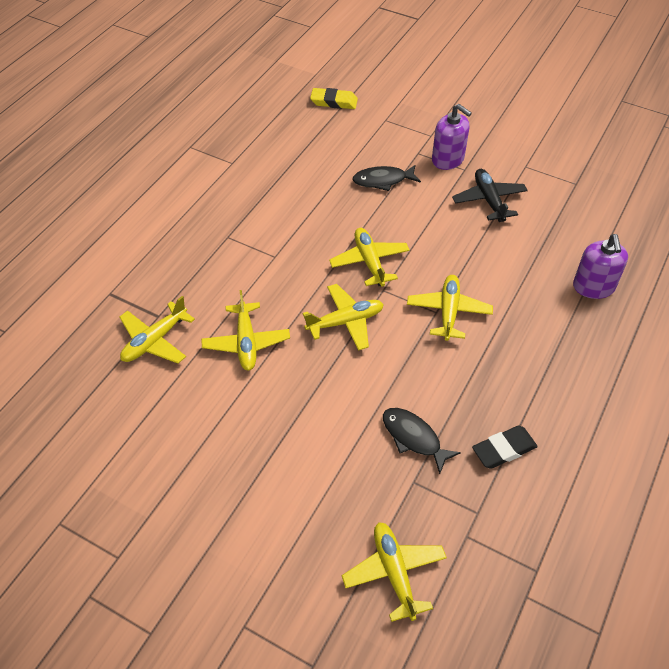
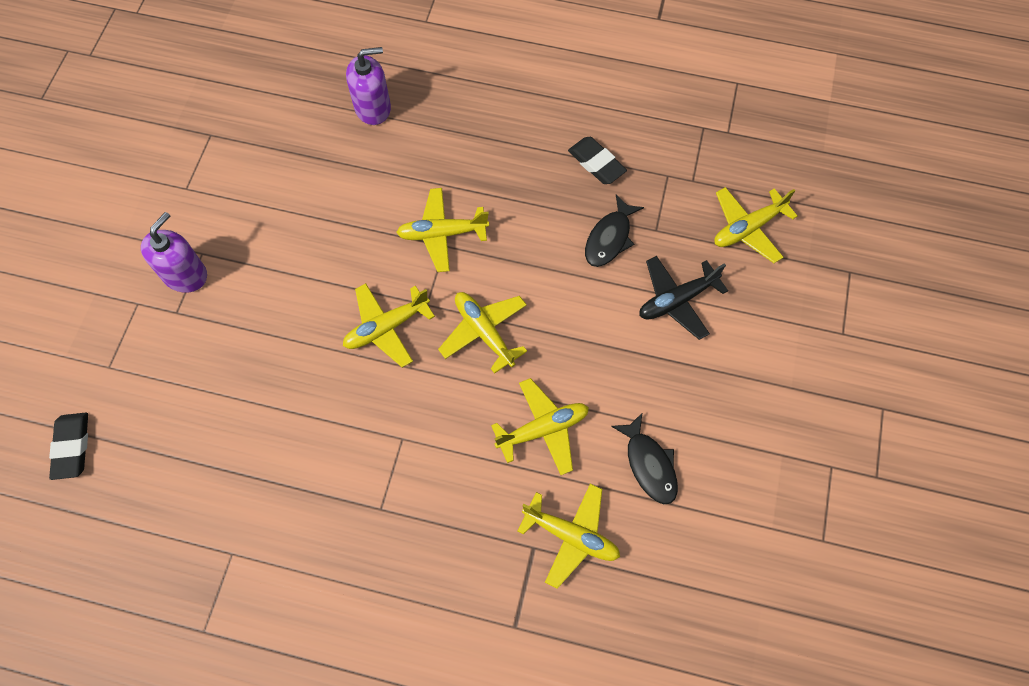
camera: 105 degrees left, 15 degrees up
(334, 102) = (72, 447): yellow eraser -> black eraser
(383, 180) = (238, 343): black fish -> black fish (649, 464)
(489, 200) = (256, 219): black plane -> black plane (677, 300)

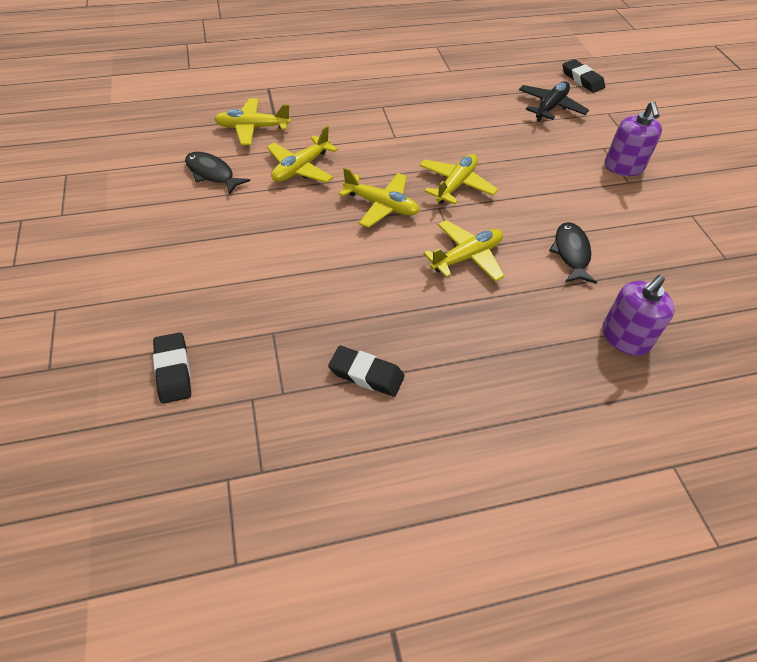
camera: 150 degrees right, 15 degrees down
(609, 238) = (315, 308): black fish -> black fish (571, 253)
(677, 300) = (228, 280): black plane -> black plane (550, 107)
(748, 228) = (173, 370): yellow plane -> black eraser

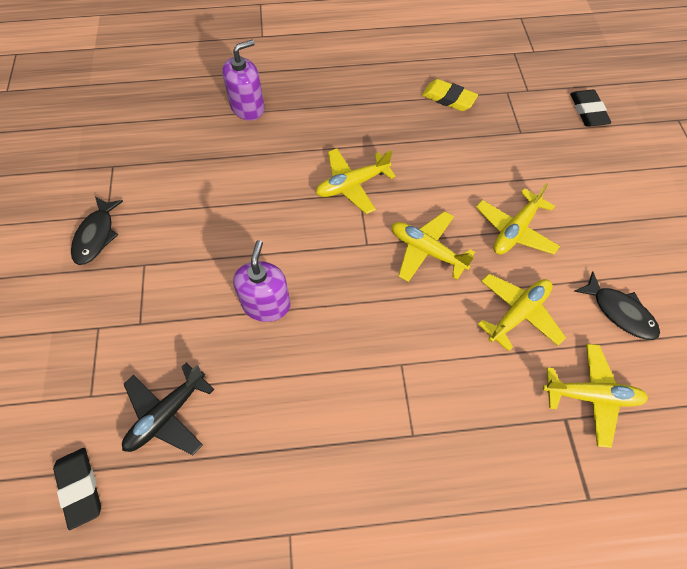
camera: 170 degrees left, 10 degrees up
(366, 374) = (448, 98): black eraser -> yellow eraser
(456, 185) = (341, 274): yellow plane -> yellow plane (515, 230)
(571, 253) = (253, 181): black fish -> black fish (96, 236)
(623, 167) = (135, 288): purple soap dispenser -> purple soap dispenser (266, 305)

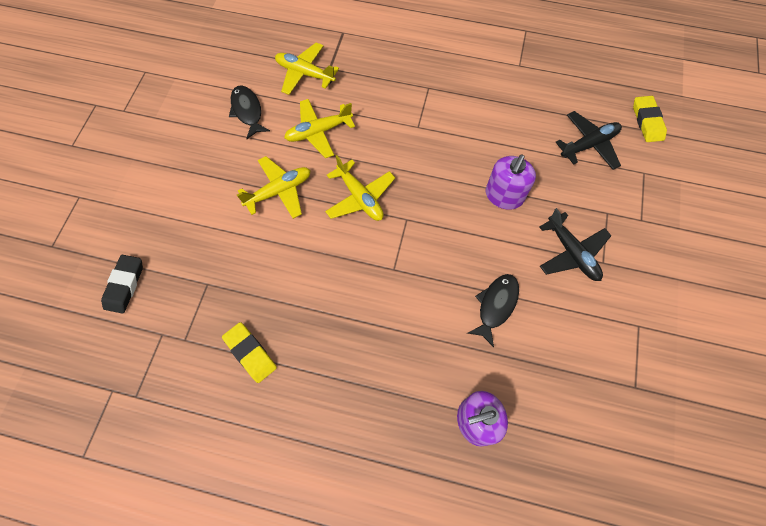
camera: 160 degrees left, 5 degrees up
(80, 488) = (647, 121): black eraser -> yellow eraser
(96, 236) = (648, 305): black fish -> black fish (496, 306)
(179, 264) = (571, 253): none -> black plane
(352, 185) = (396, 280): yellow plane -> none

